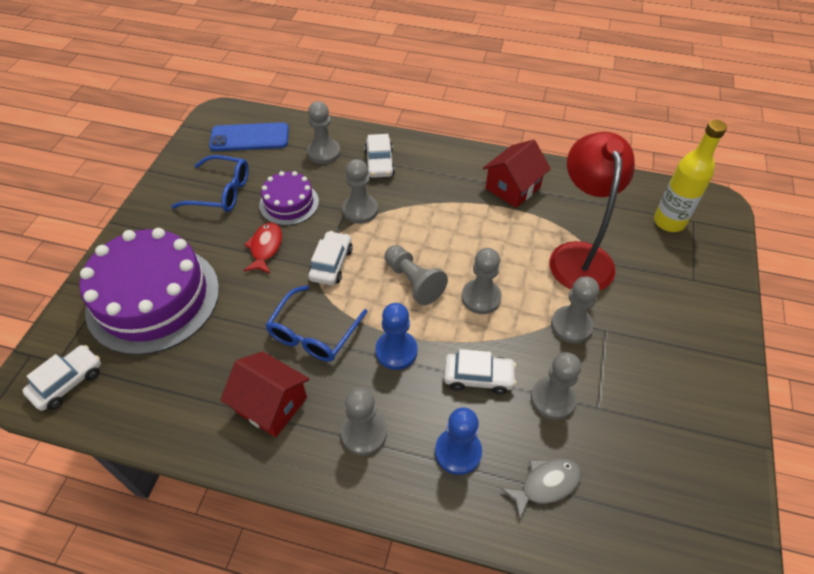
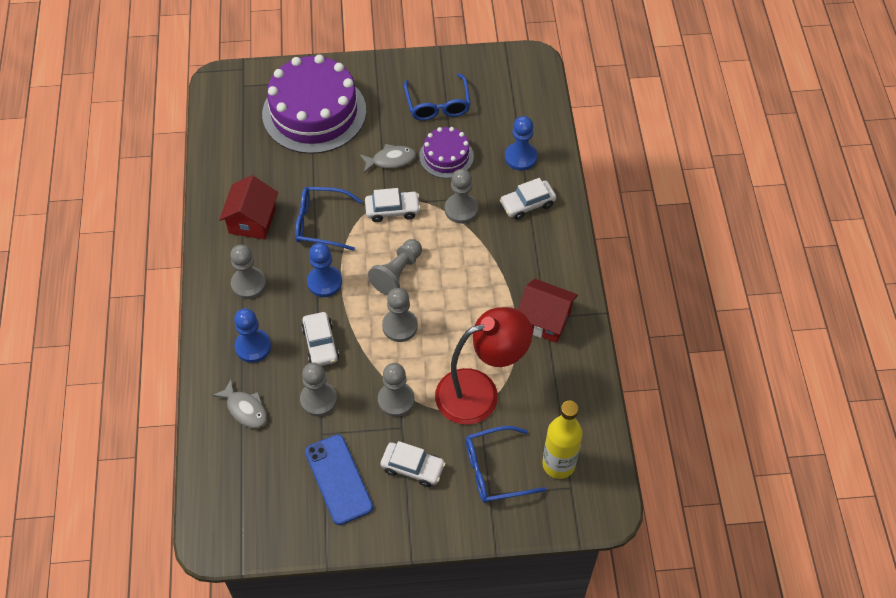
camera: 70 degrees right, 5 degrees up
(68, 382) = (230, 100): white car -> white car (413, 467)
(249, 137) = (513, 96): blue phone -> blue phone (338, 479)
(265, 248) = (391, 160): red fish -> grey fish
(324, 152) = (520, 157): grey pawn -> blue pawn
(669, 268) = (495, 470): none -> blue glasses

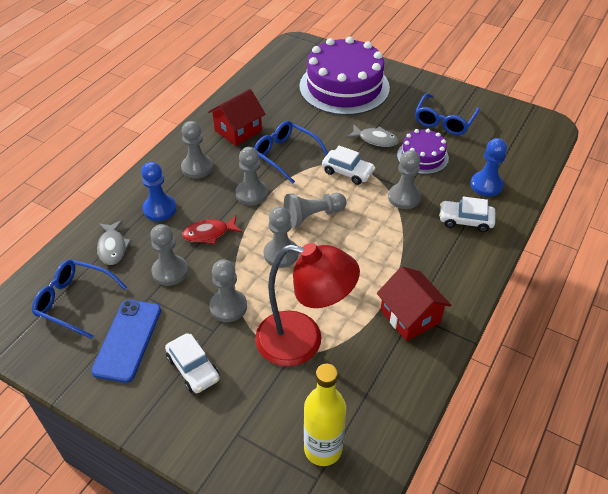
camera: 35 degrees right, 10 degrees down
(320, 344) = (209, 233): white car -> red fish
(324, 282) = (252, 194): blue pawn -> grey pawn
(495, 470) = (260, 416): blue glasses -> blue glasses (75, 301)

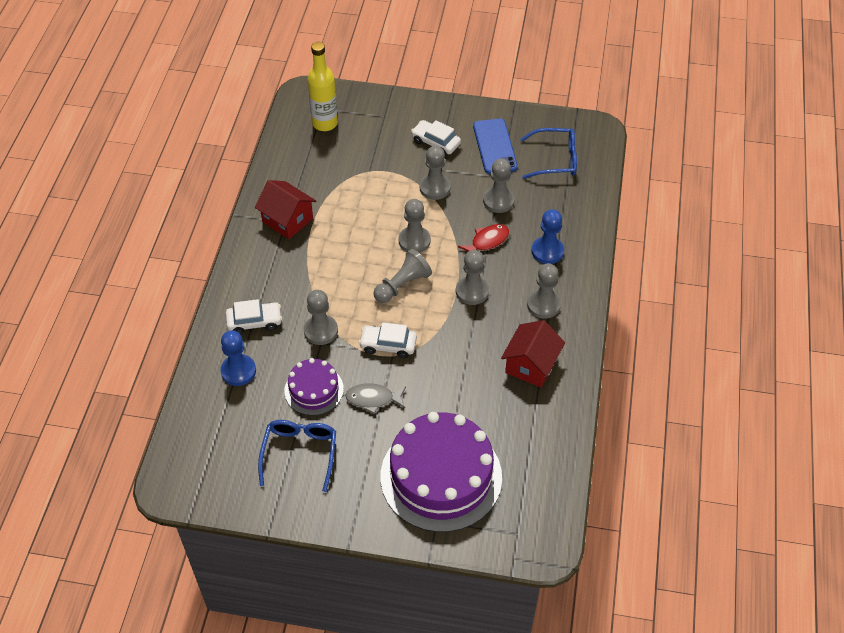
camera: 160 degrees right, 5 degrees up
(112, 247) = (561, 206): grey fish -> none
(285, 155) = (462, 347): blue glasses -> none
(303, 342) = (365, 180): red lamp -> none

